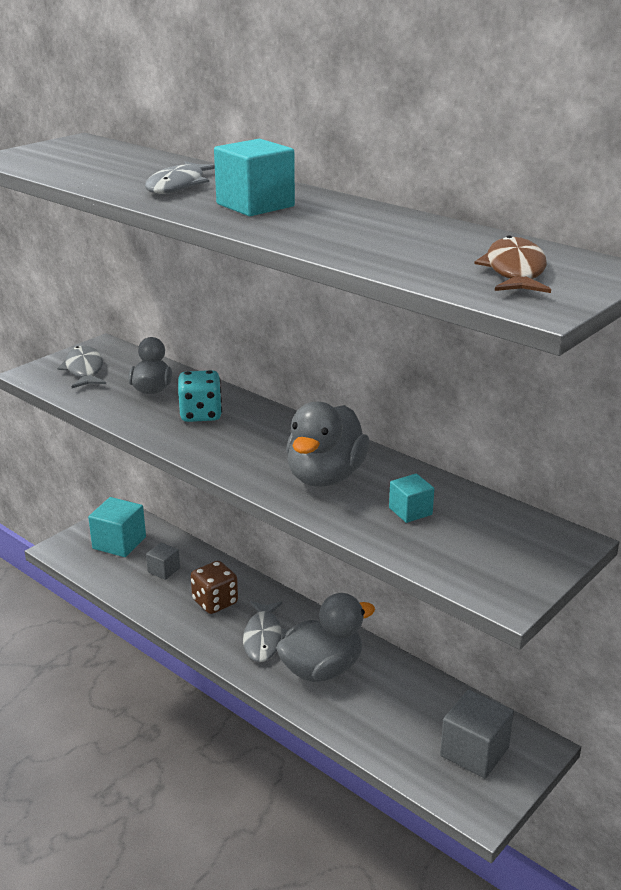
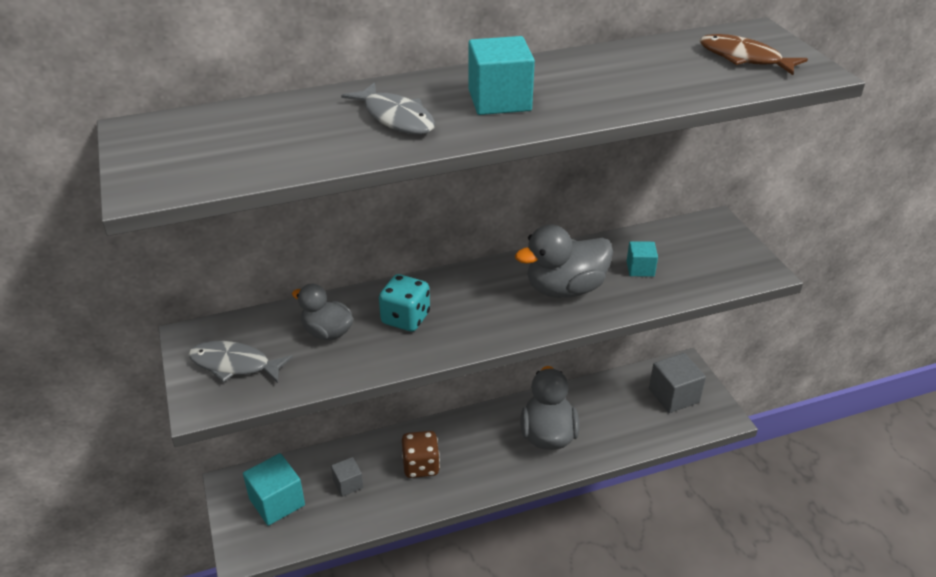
camera: 60 degrees left, 10 degrees up
(263, 637) = (488, 453): grey fish -> none
(325, 477) = (565, 289): grey duck -> grey duck turned 105 degrees clockwise

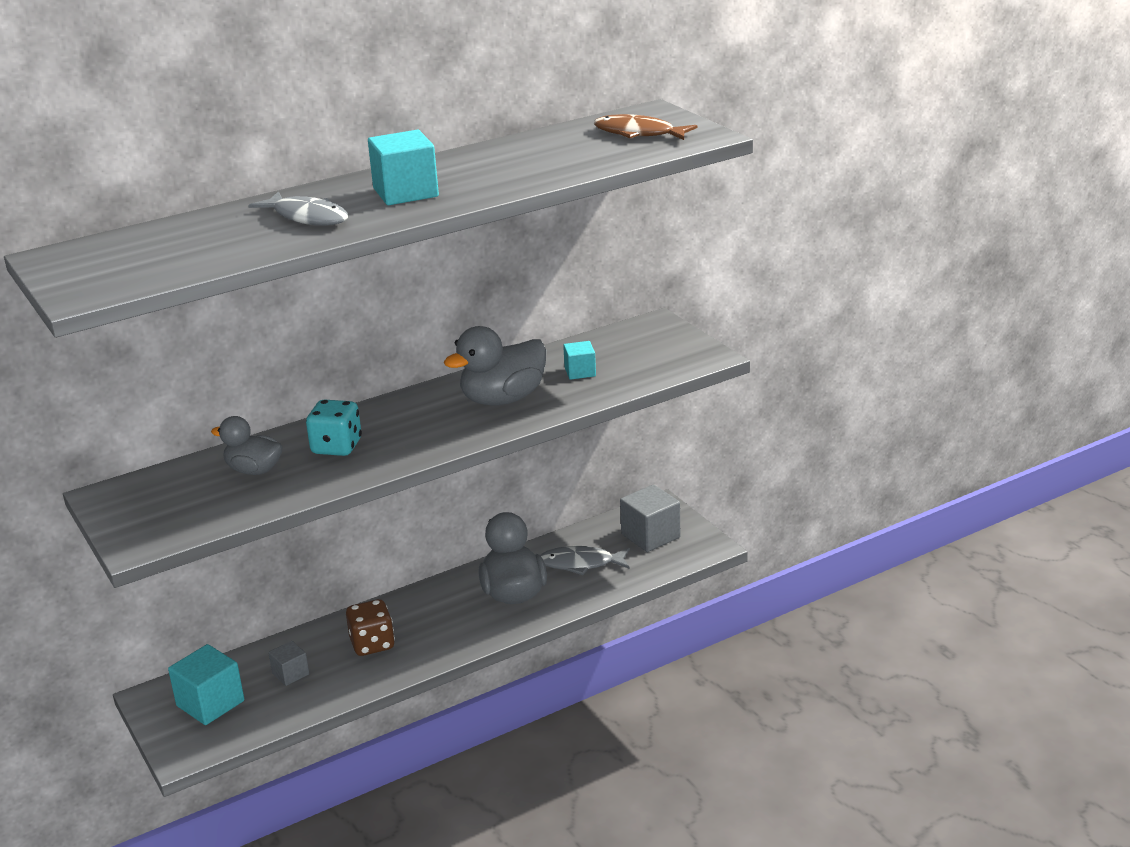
camera: 10 degrees left, 10 degrees down
(234, 364) = (160, 510): grey fish -> grey fish (581, 564)

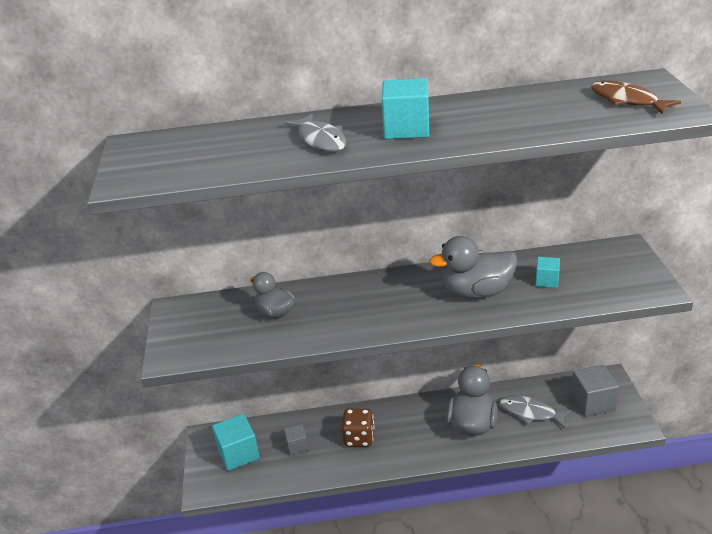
camera: 25 degrees right, 5 degrees up
(336, 447) = (339, 306): turquoise dice -> none

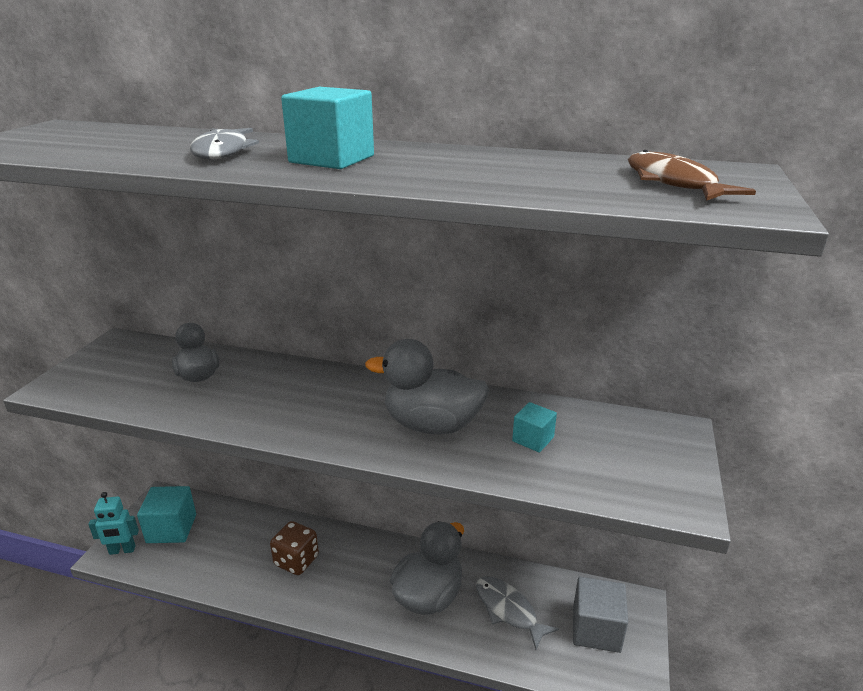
camera: 20 degrees right, 5 degrees down
(213, 483) = (122, 550): none -> turquoise robot
(297, 446) = (230, 543): grey cube -> none

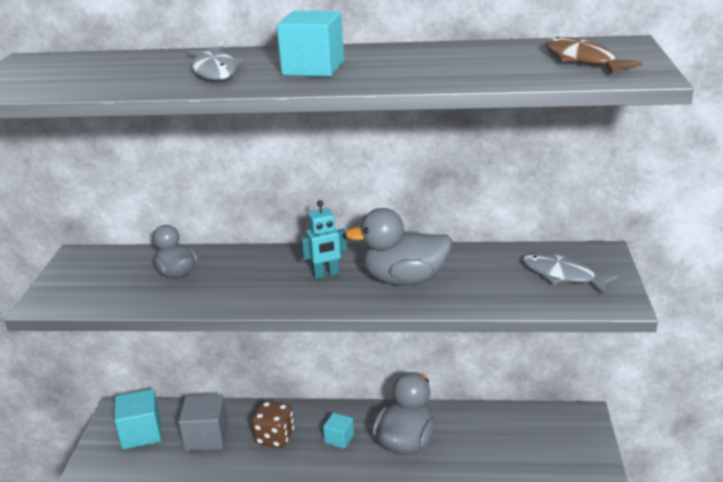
camera: 10 degrees left, 0 degrees up
(122, 550) = (101, 459): turquoise robot -> turquoise robot (326, 274)
(508, 610) = (478, 440): grey fish -> grey fish (562, 275)
(533, 439) = (491, 277): turquoise cube -> turquoise cube (339, 439)
(596, 629) = (555, 439): grey cube -> grey cube (206, 437)

